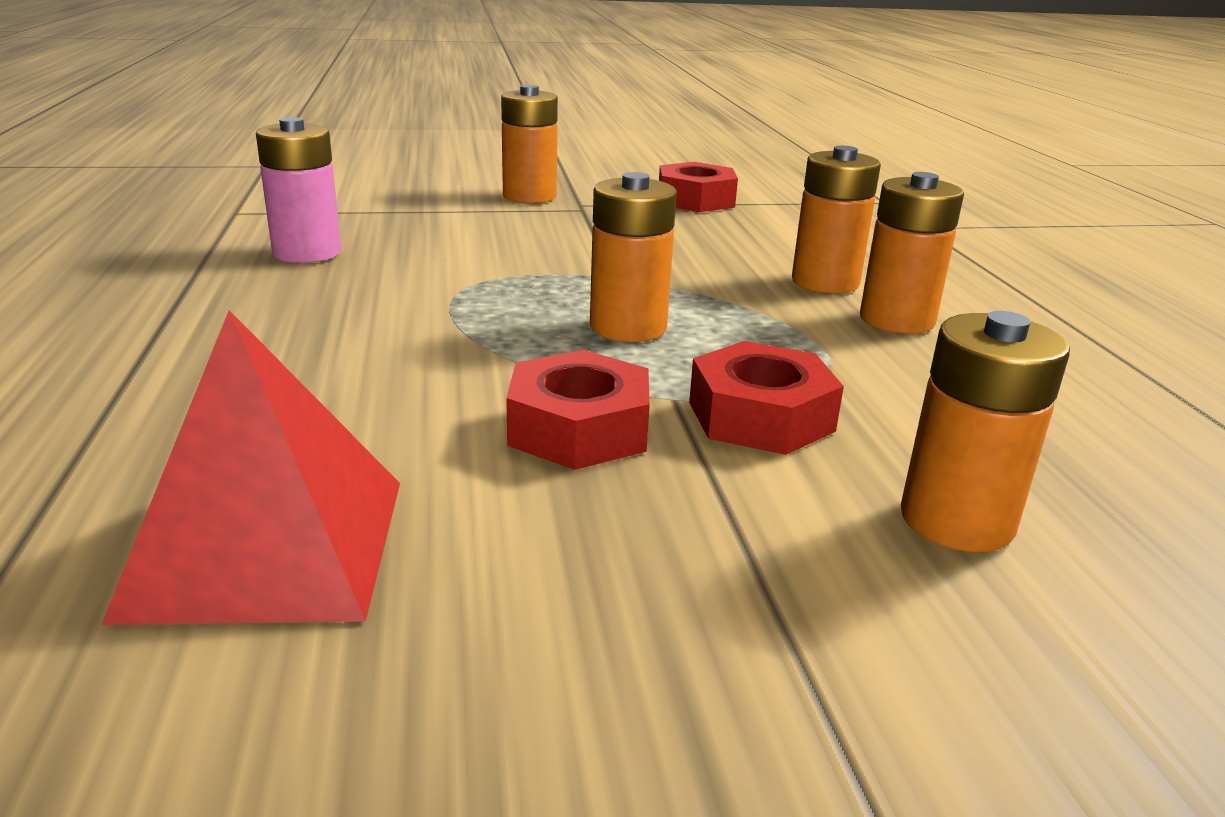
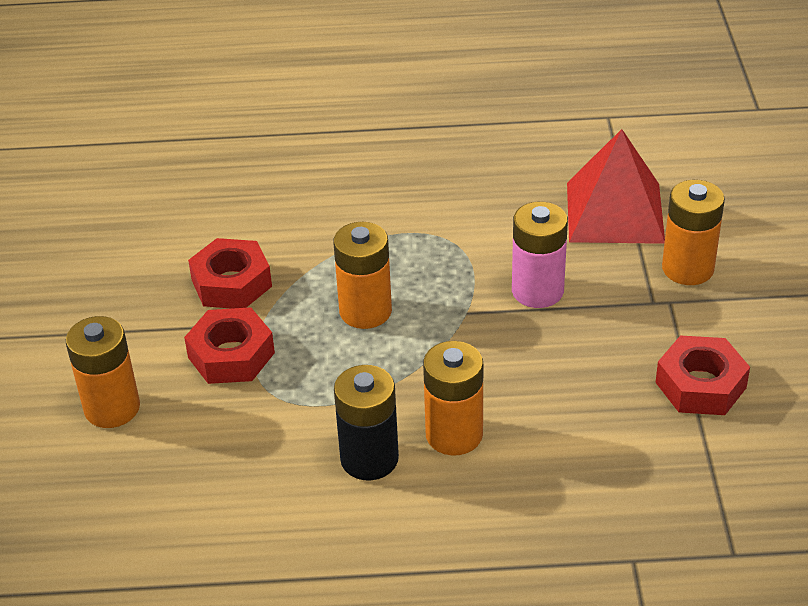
camera: 100 degrees right, 15 degrees up
(267, 546) = (155, 197): red pyramid -> red pyramid (614, 212)
(307, 253) = (512, 162): pink battery -> pink battery (537, 291)
(896, 320) = (369, 459): orange battery -> black battery

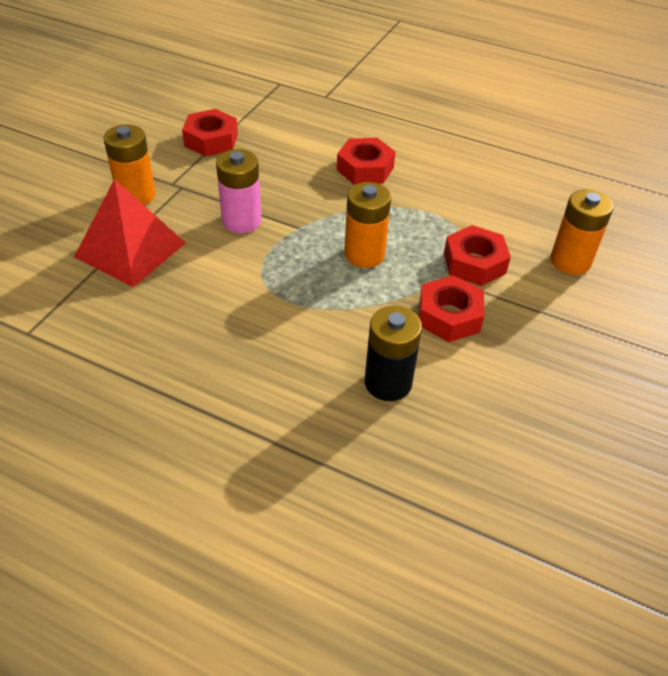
camera: 155 degrees left, 5 degrees up
(369, 459) = (421, 175): black battery -> black battery (388, 383)
(454, 434) = (365, 169): orange battery -> red nut

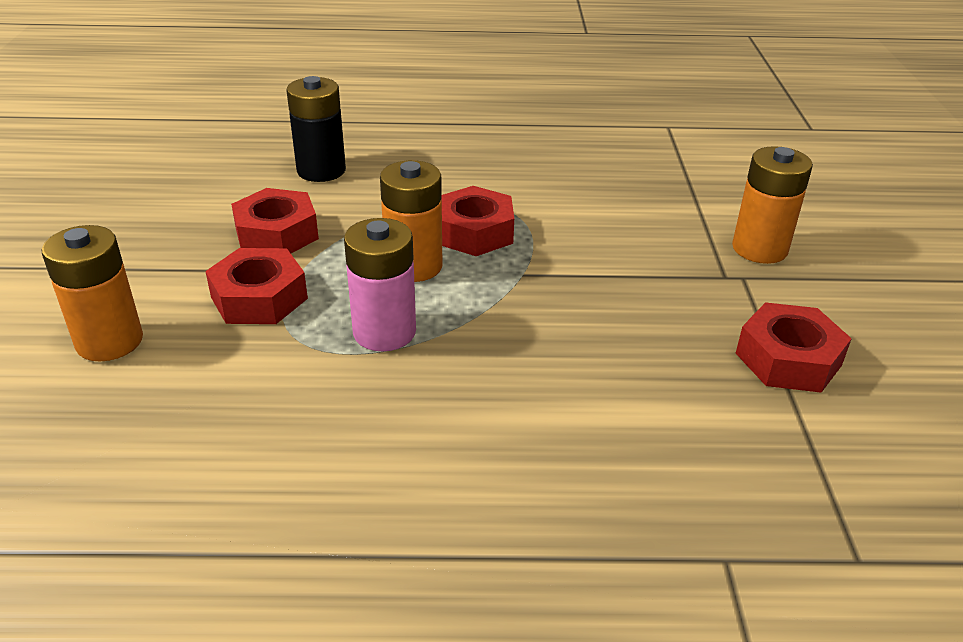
camera: 155 degrees right, 10 degrees down
(130, 250) = (679, 198): red pyramid -> none
(241, 221) = (600, 259): pink battery -> pink battery (384, 332)
(365, 169) = (500, 393): red nut -> red nut (474, 232)

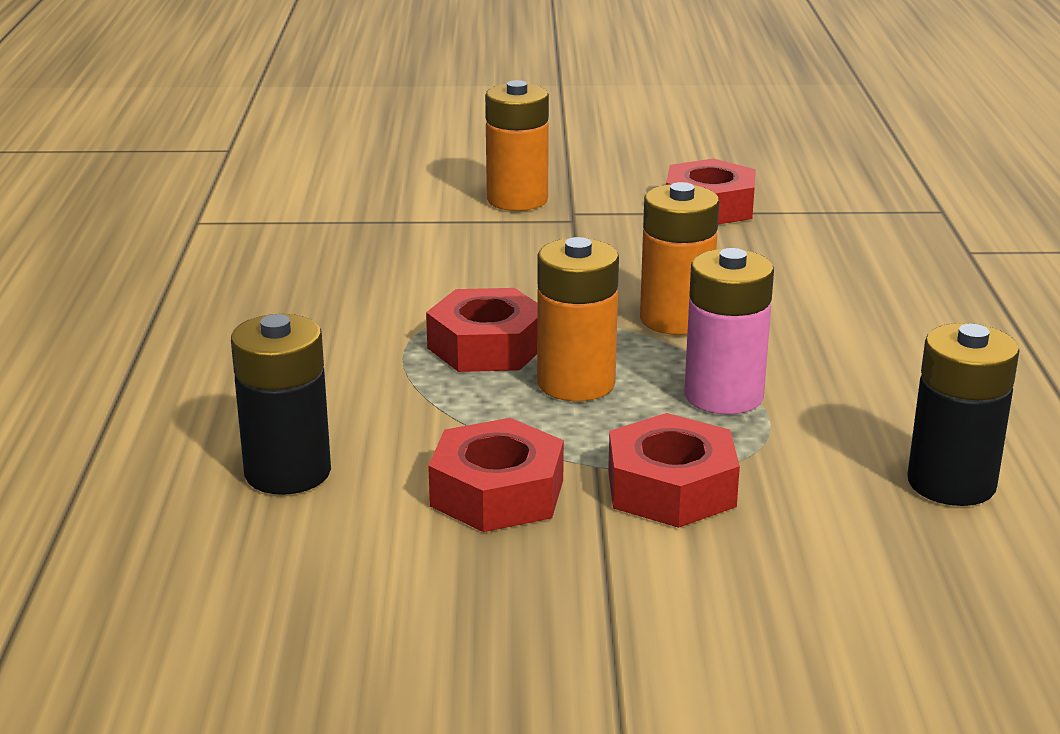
camera: 90 degrees left, 10 degrees down
(109, 341) = (805, 596): orange battery -> orange battery (675, 319)
(216, 438) = (951, 483): none -> black battery

